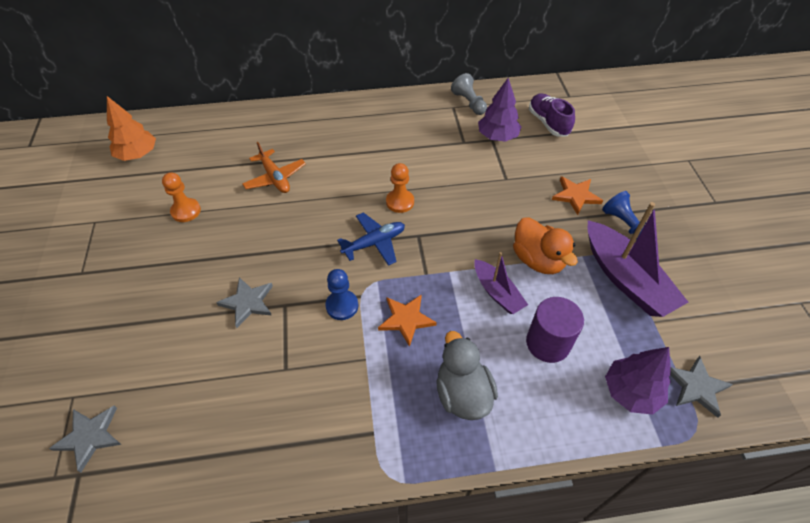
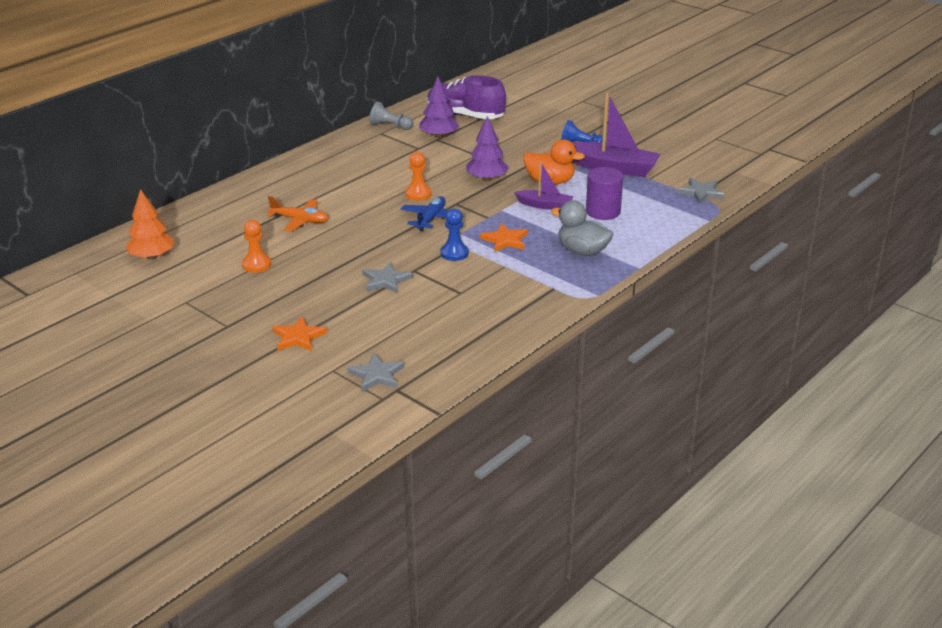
camera: 40 degrees left, 20 degrees down
(548, 123) = (465, 116): purple shoe -> purple shoe, size x1.50
(575, 196) = (534, 144): orange star -> orange star (298, 337)
(631, 392) = (671, 209): purple tree -> purple tree (487, 179)

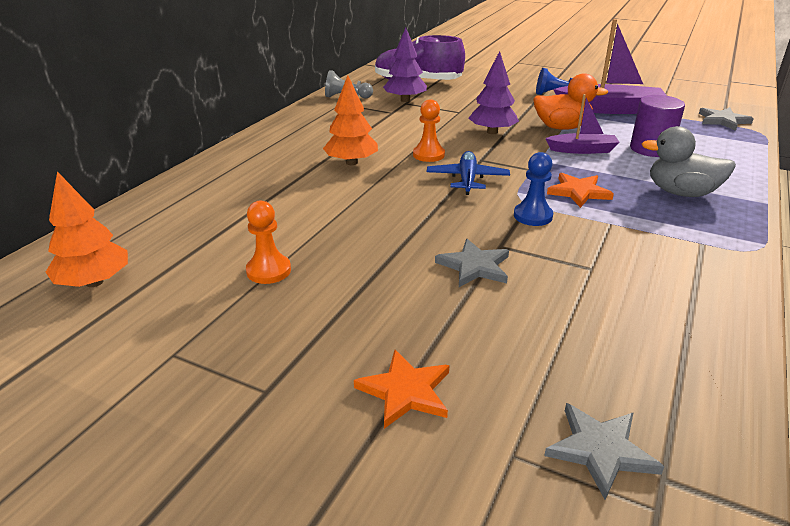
camera: 15 degrees left, 0 degrees up
(300, 220) = (300, 202): orange plane -> none
(354, 193) = (351, 162): none -> orange tree

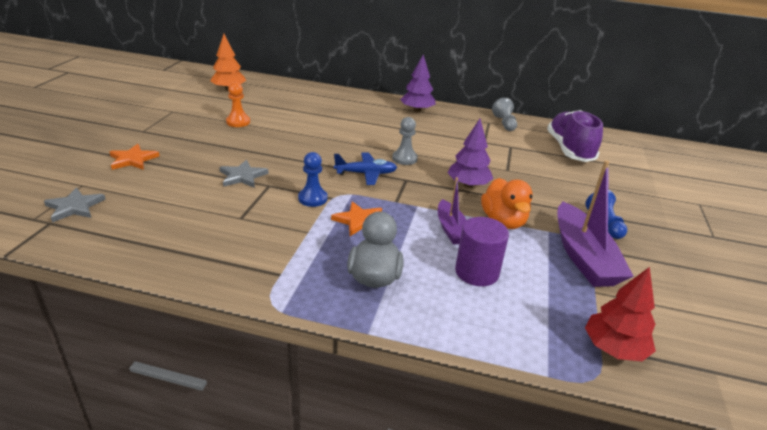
camera: 75 degrees right, 0 degrees up
(351, 162) = (378, 133): orange tree -> none
(405, 100) = (516, 146): purple tree -> purple tree (417, 110)
(428, 155) = (404, 158): orange pawn -> grey pawn
(723, 120) = (614, 349): grey star -> red tree

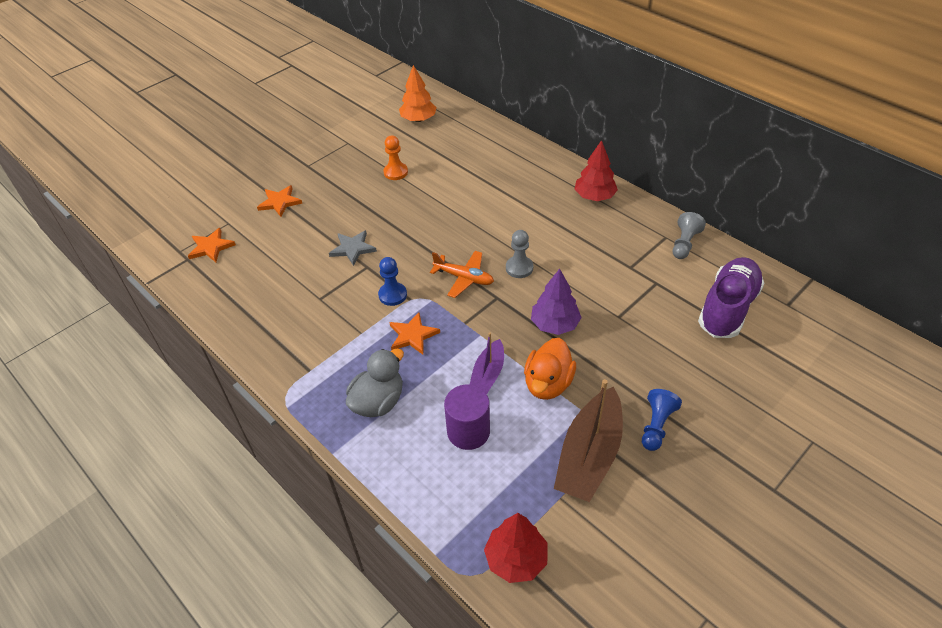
camera: 35 degrees right, 15 degrees up
(74, 207) = (211, 247): grey star -> orange star
(366, 174) = (464, 278): blue plane -> orange plane
(417, 110) = (594, 196): purple tree -> red tree
(583, 257) = (589, 455): purple boat -> brown boat

